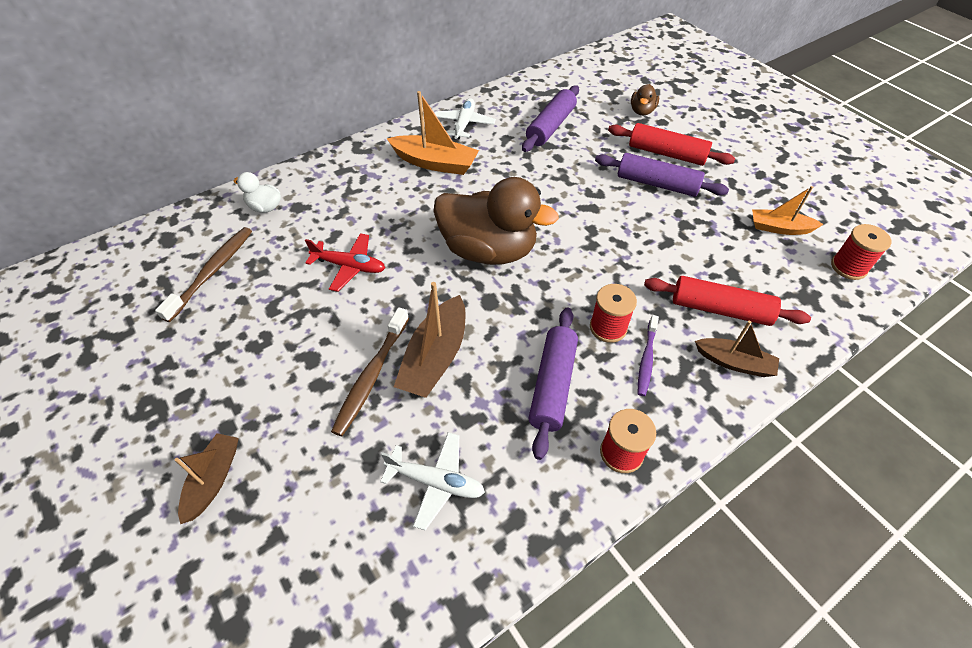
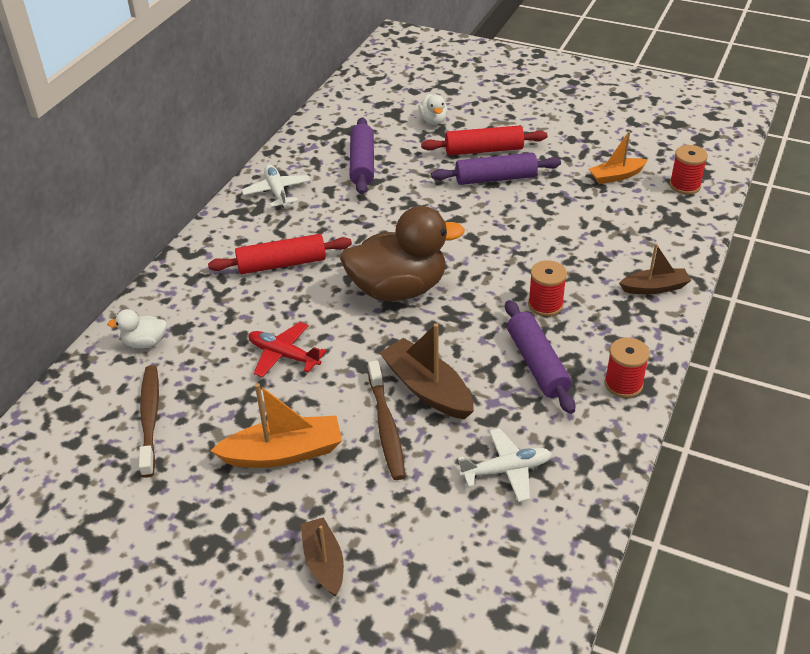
camera: 30 degrees left, 10 degrees down
(350, 266) = (283, 355): red plane -> red plane turned 135 degrees counterclockwise
(435, 163) = (281, 237): orange boat -> orange boat (283, 453)
(435, 357) = (427, 389): brown boat -> brown boat turned 150 degrees clockwise
(642, 111) = (433, 121): brown duck -> white duck
(646, 359) = (591, 314): purple toothbrush -> none
(720, 309) = (617, 255): red rolling pin -> red rolling pin (281, 264)

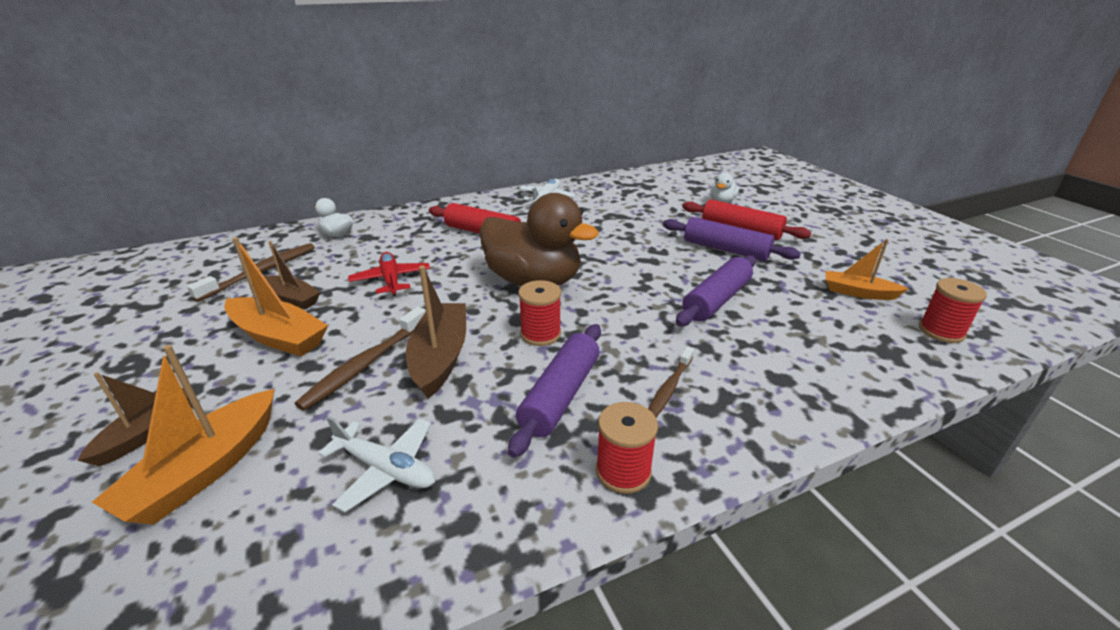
camera: 40 degrees right, 10 degrees down
(362, 164) = (628, 205): purple rolling pin -> purple rolling pin (716, 300)
(406, 547) = (205, 470): none -> orange boat
(545, 305) = (641, 353): red spool -> red spool (540, 334)
(589, 319) = (669, 388): none -> brown toothbrush
(655, 288) = (787, 401): brown boat -> brown boat (293, 298)

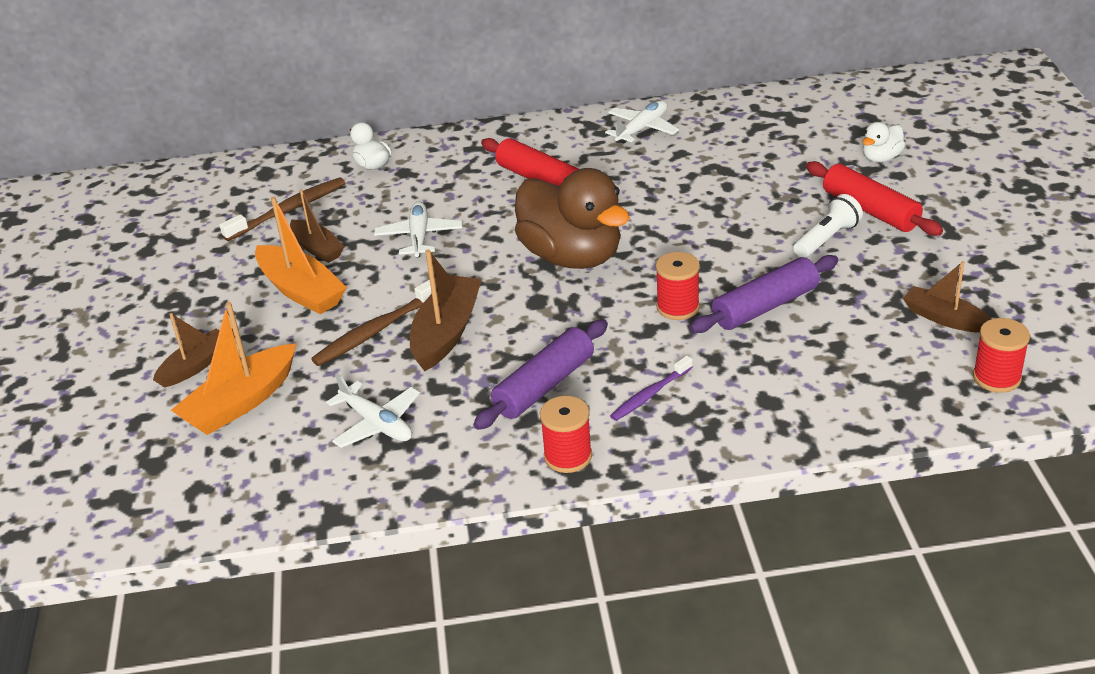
camera: 20 degrees right, 5 degrees up
(391, 280) = (419, 236): red plane -> white plane
(540, 334) = (552, 321): red spool -> red spool (678, 307)
(669, 388) = (650, 394): brown toothbrush -> purple toothbrush
(725, 249) = (827, 239): purple rolling pin -> white flashlight
(858, 292) = (944, 318): orange boat -> brown boat

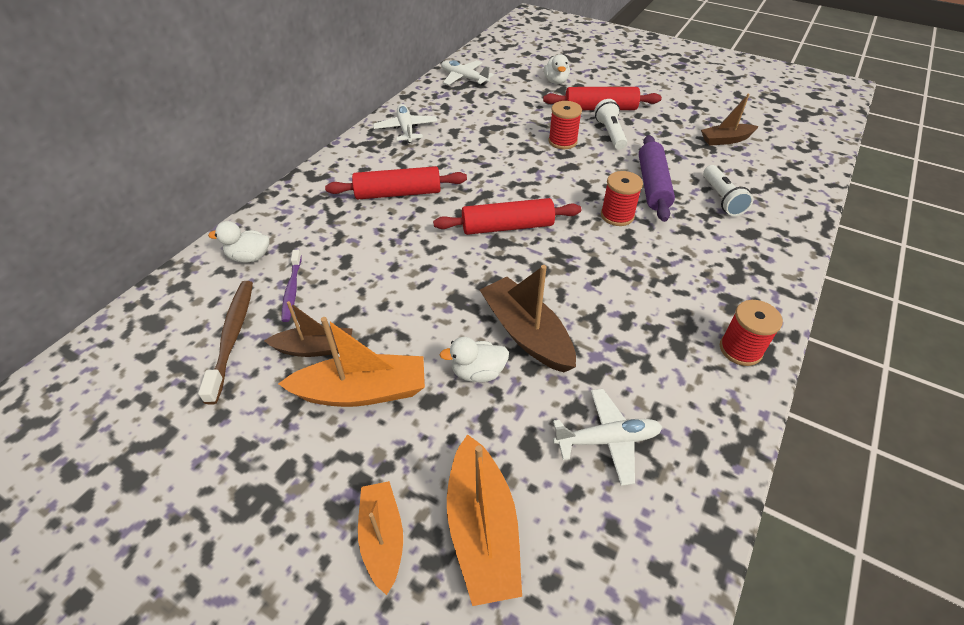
camera: 55 degrees left, 10 degrees up
(196, 366) = (382, 538): brown boat -> orange boat
(377, 330) = (478, 372): brown toothbrush -> white duck
(419, 236) = (383, 283): white plane -> white plane (464, 78)
(544, 386) = (645, 318): purple rolling pin -> none
(572, 256) = (507, 227): brown duck -> red rolling pin
(650, 394) = (701, 275): purple toothbrush -> purple toothbrush (292, 290)
(808, 360) = (722, 199): none -> white flashlight
(996, 377) = (793, 153): red spool -> red spool (562, 141)

